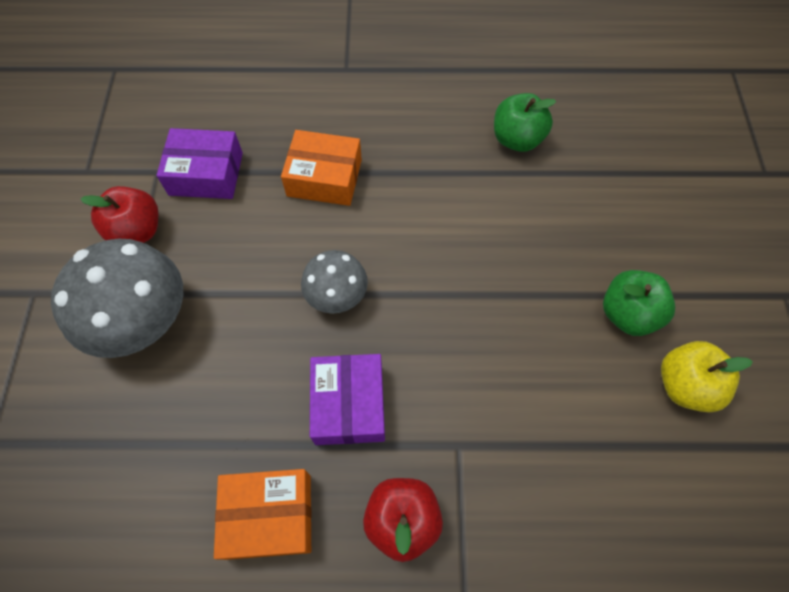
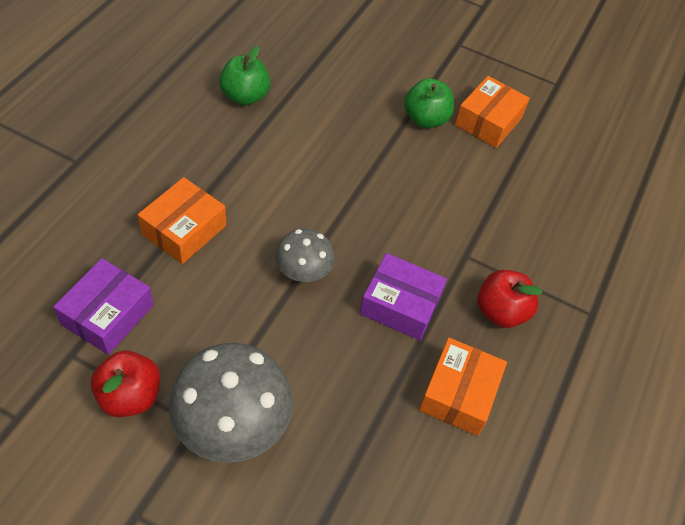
camera: 70 degrees left, 10 degrees down
(684, 385) = (488, 121): yellow apple -> orange box

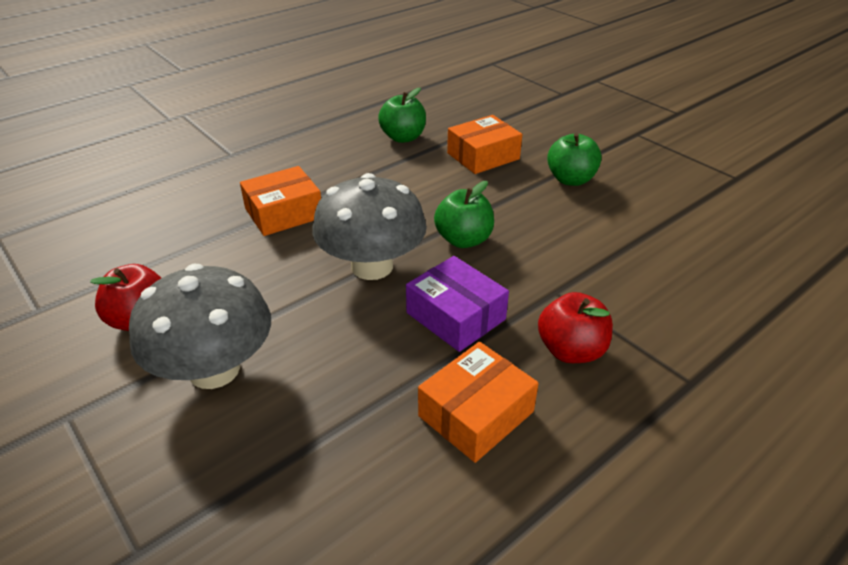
camera: 30 degrees right, 15 degrees down
(107, 314) = (172, 256): purple box -> none
(303, 271) = (372, 266): grey mushroom -> grey mushroom, size x1.75
(367, 218) = (463, 240): none -> green apple
(488, 121) = (640, 192): orange box -> orange box (483, 156)

